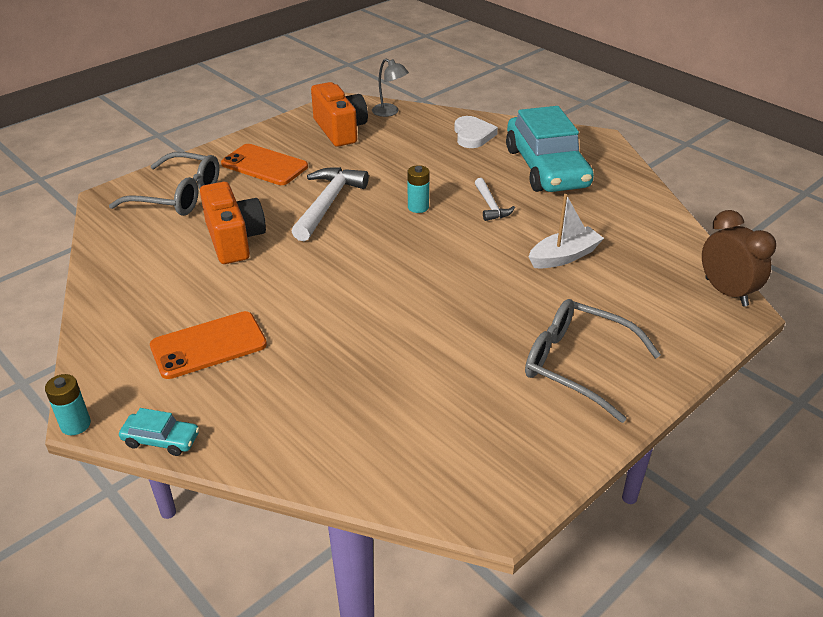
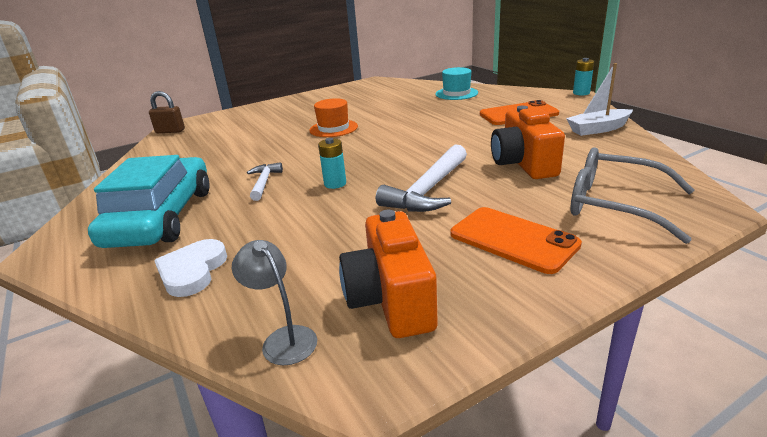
camera: 165 degrees left, 10 degrees down
(161, 440) = (529, 90): turquoise car -> none
(300, 428) = (456, 93): none -> turquoise hat
(476, 303) = (333, 128): none -> orange hat
(564, 256) = (246, 148): white boat -> white boat (598, 129)
(576, 365) = (299, 109): grey glasses -> none
(726, 292) = (170, 131): brown clock -> brown padlock

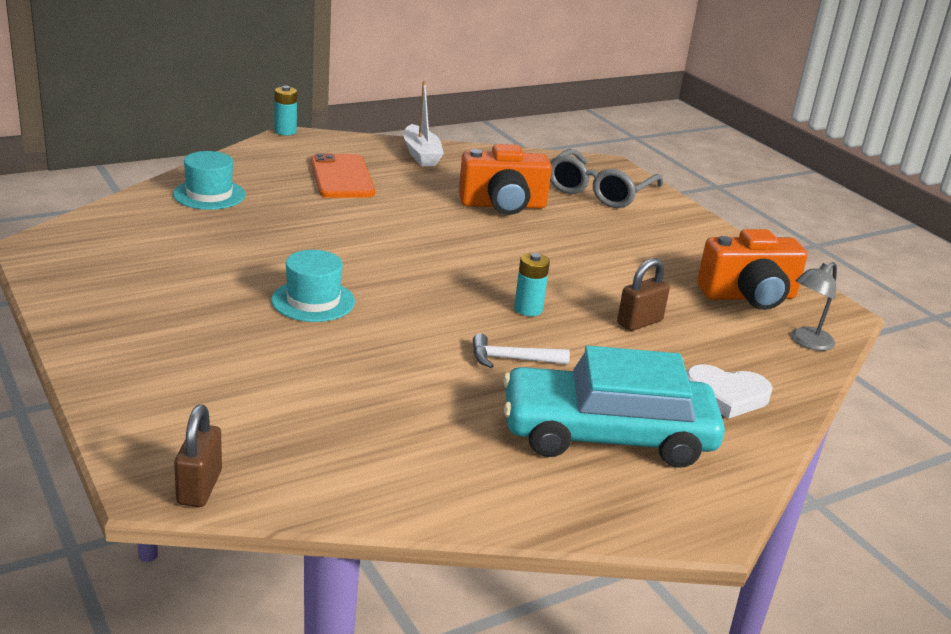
camera: 95 degrees left, 0 degrees up
(320, 229) = (639, 322): none -> brown padlock
(333, 128) = (313, 301): orange hat -> turquoise hat
(428, 190) = (557, 259): white hammer -> none
(513, 239) = (656, 238): orange phone -> none

